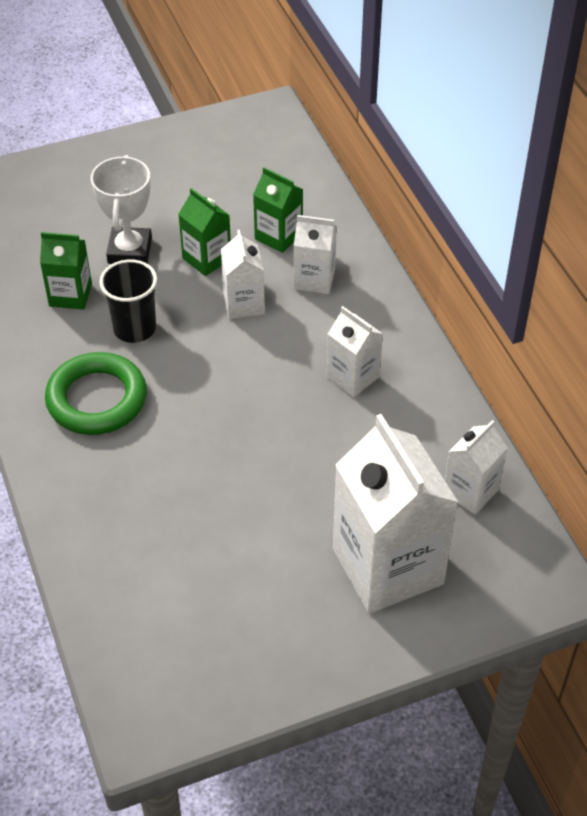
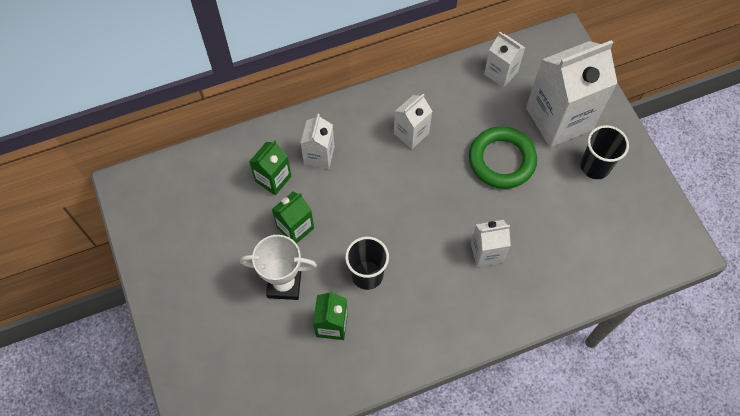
camera: 90 degrees left, 15 degrees up
(97, 399) = (436, 296): green ring -> green ring (501, 160)
(243, 303) = (342, 201): white carton -> white carton (486, 252)
(298, 610) = (595, 166): none -> black cup

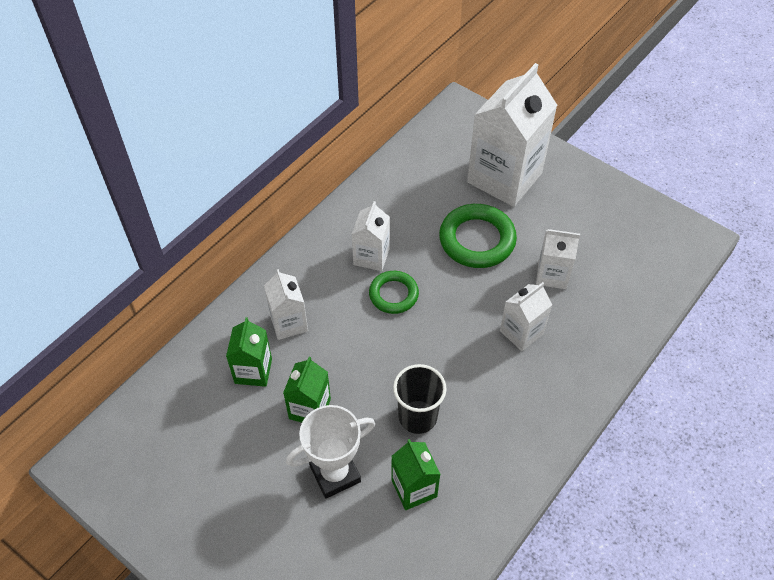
camera: 30 degrees left, 10 degrees down
(408, 172) = (393, 294): none -> green ring
(500, 73) = (422, 162): white carton -> white carton (552, 275)
(595, 166) = (566, 204): black cup -> none

